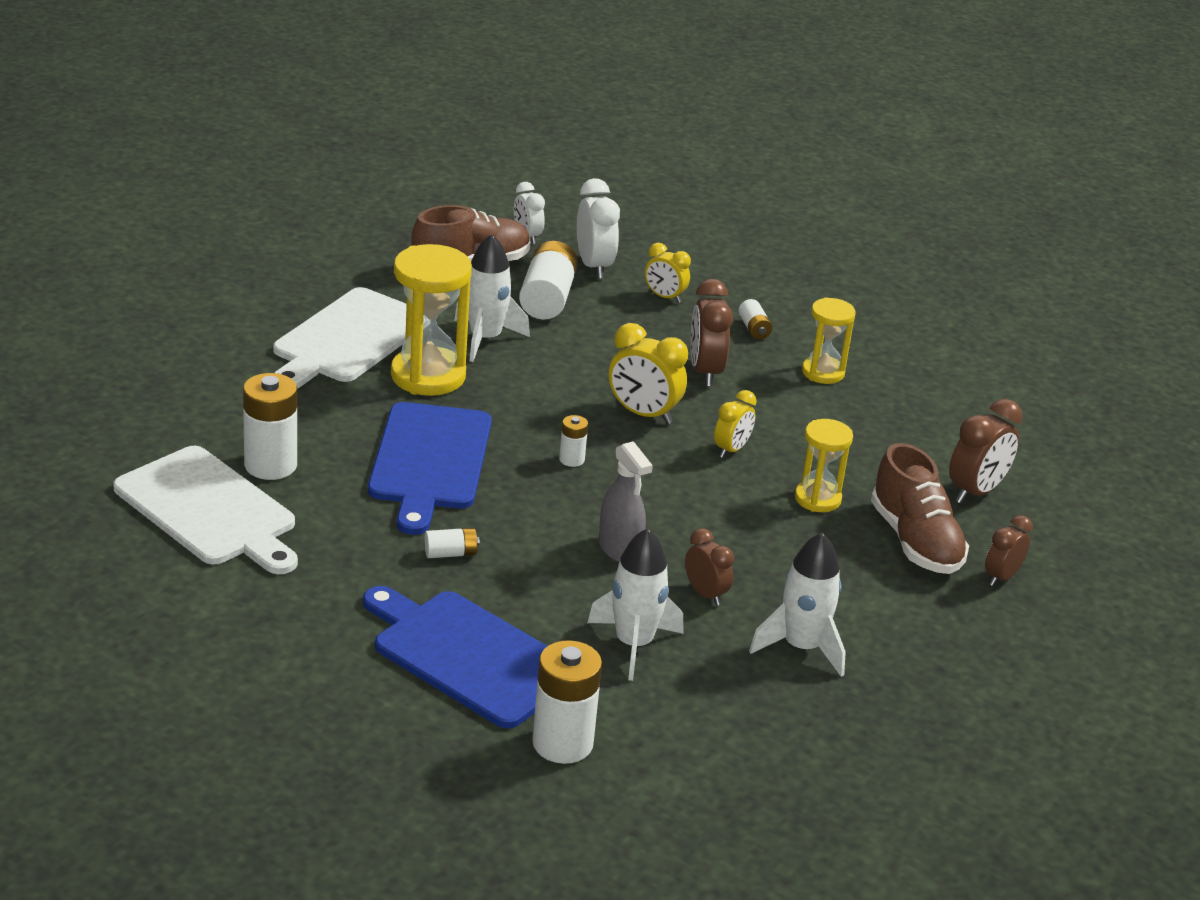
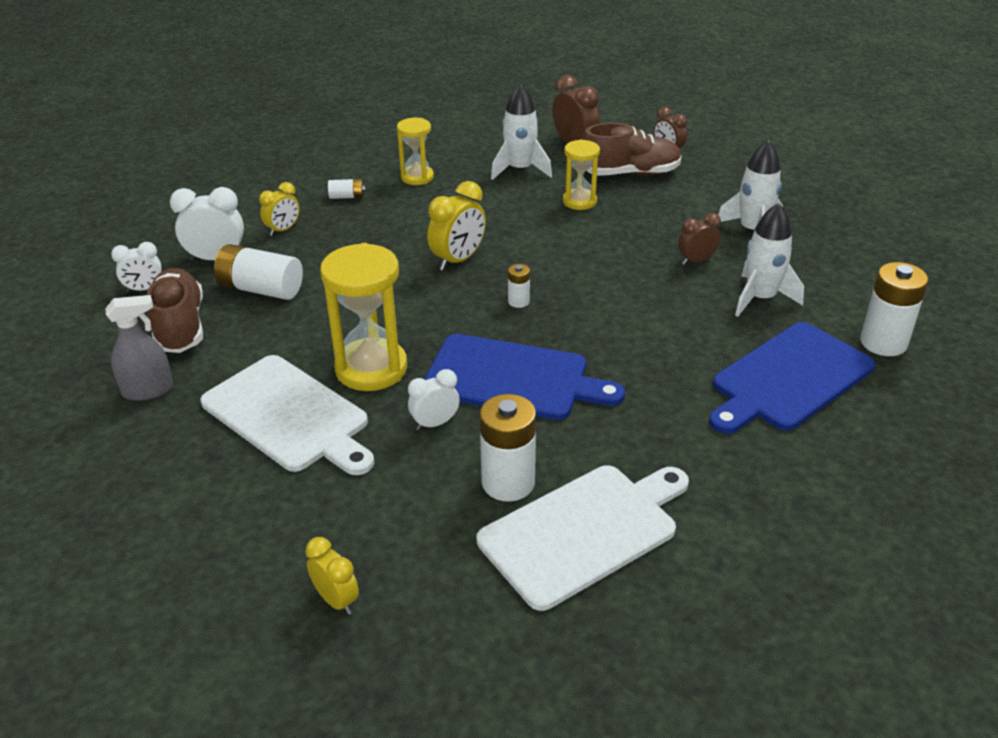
camera: 75 degrees left, 5 degrees up
(350, 419) = (435, 423): none -> white clock
(450, 553) = (651, 377): white battery -> none
(485, 339) = (317, 329): white rocket -> white rocket (520, 169)
(619, 549) = (642, 291): grey spray bottle -> grey spray bottle (148, 390)
(705, 372) = (403, 225): brown clock -> none
(731, 450) = (514, 227): yellow clock -> yellow clock (336, 600)

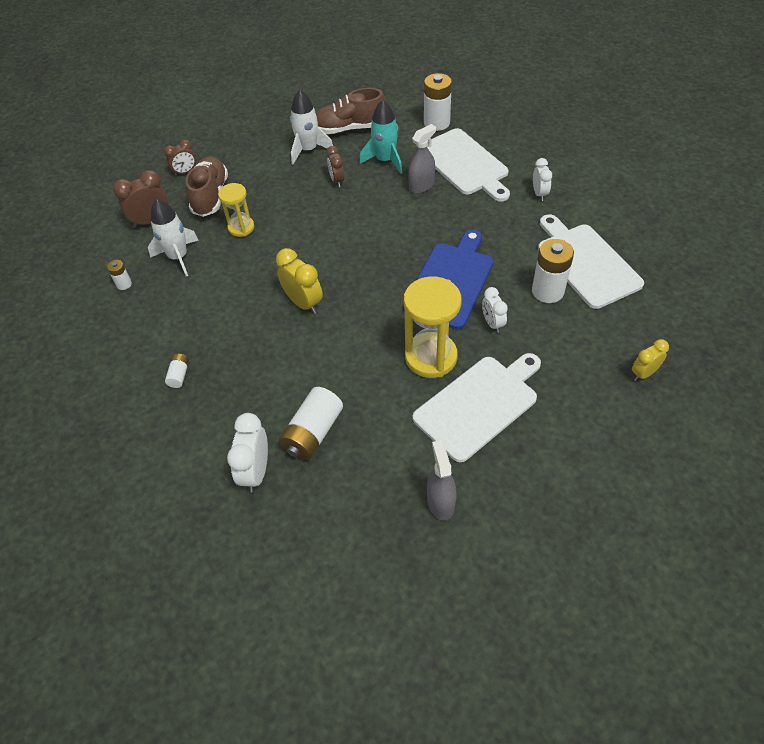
camera: 80 degrees left, 15 degrees up
(144, 289) = (292, 526): white clock -> white clock (539, 193)
(180, 326) = (356, 489): brown shoe -> brown shoe (350, 128)
(283, 230) = (221, 422): yellow clock -> none
(417, 177) = (164, 324): yellow hourglass -> none
(518, 301) = (365, 272): white battery -> white battery (124, 284)
(715, 337) = (421, 186): none -> grey spray bottle
(760, 298) = (385, 160): white rocket -> turquoise rocket
(789, 379) = (464, 164): blue cutting board -> white cutting board

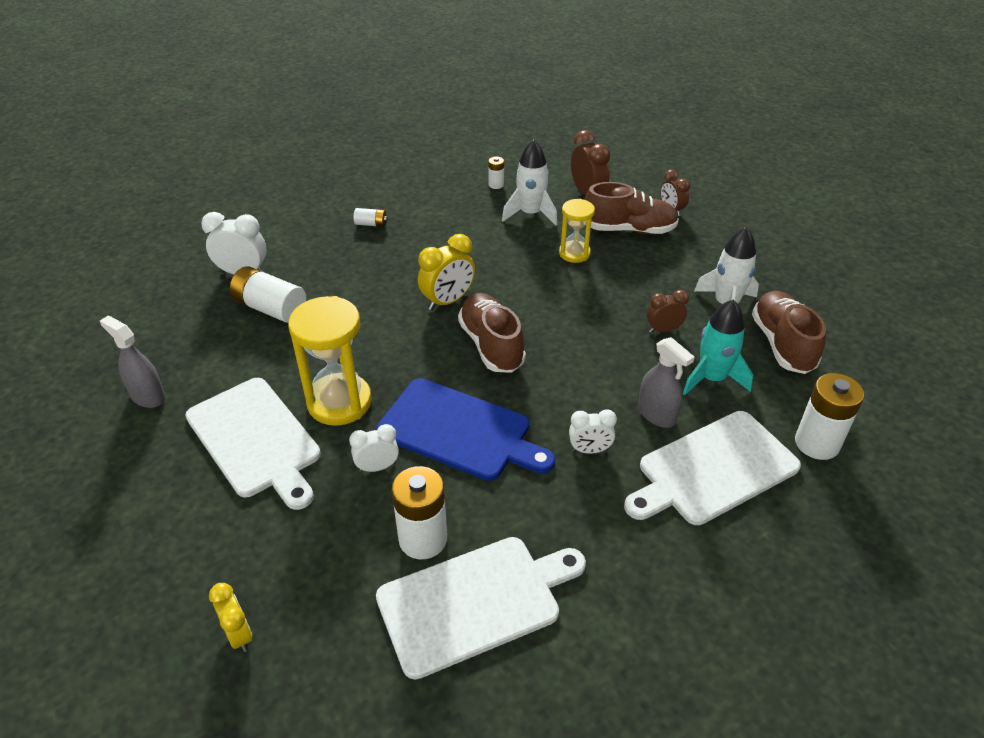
camera: 90 degrees right, 10 degrees down
(358, 271) = (491, 345): none -> brown shoe
(440, 502) = (148, 396): grey spray bottle -> grey spray bottle turned 135 degrees counterclockwise
(539, 193) = (644, 562): white clock -> white clock (589, 450)

